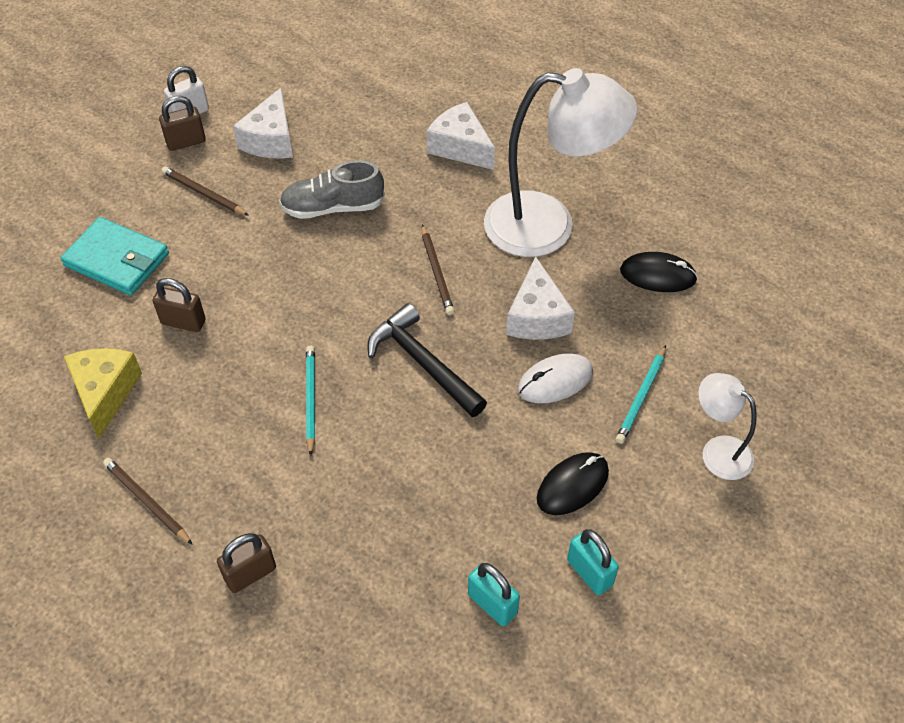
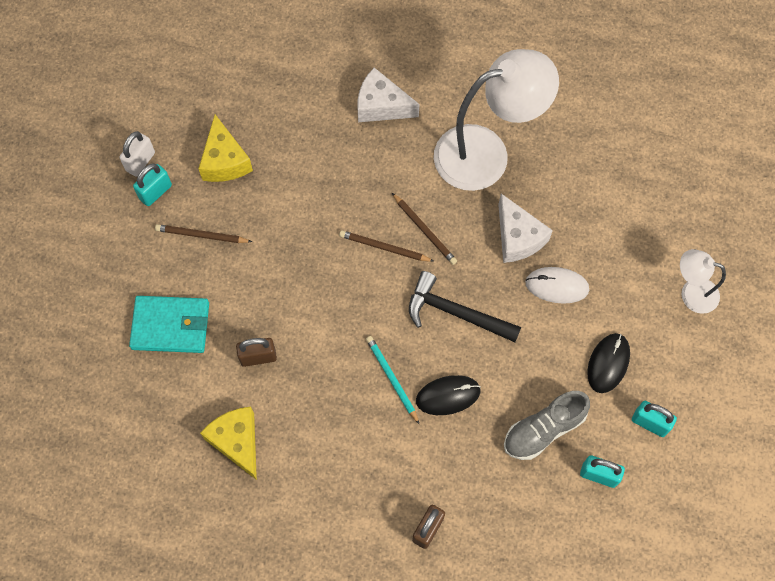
camera: 25 degrees left, 15 degrees up
(147, 502) = (323, 511): brown pencil -> brown pencil (384, 248)
(186, 142) = (155, 192): brown padlock -> turquoise padlock
(271, 140) = (224, 161): white cheese -> yellow cheese
(333, 207) = (312, 205): grey shoe -> grey shoe (543, 429)
(555, 381) = (557, 286): white mouse -> white mouse turned 60 degrees clockwise
(641, 396) = (622, 272): turquoise pencil -> none
(658, 275) = (586, 163): black mouse -> black mouse (448, 395)

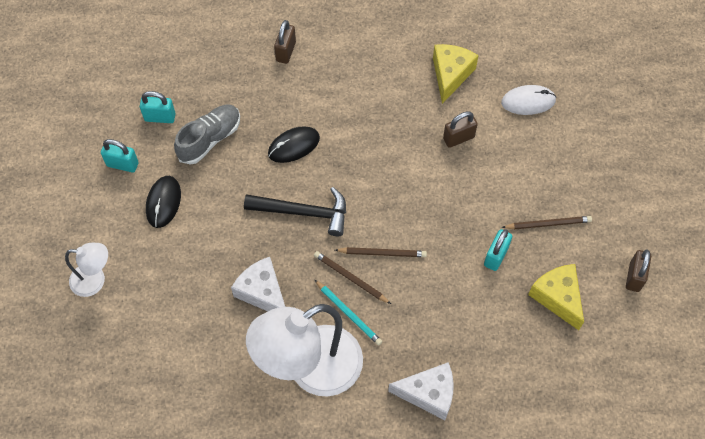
camera: 165 degrees right, 5 degrees down
(140, 162) = (634, 277): white padlock -> brown padlock
(155, 192) = (607, 252): turquoise padlock -> turquoise padlock (496, 256)
(171, 326) = (540, 144): turquoise wallet -> none
(237, 442) = (450, 75): yellow cheese -> yellow cheese turned 120 degrees counterclockwise
(391, 379) = (343, 147): turquoise pencil -> turquoise pencil (348, 313)
(557, 286) = (219, 257): white mouse -> white mouse (528, 101)

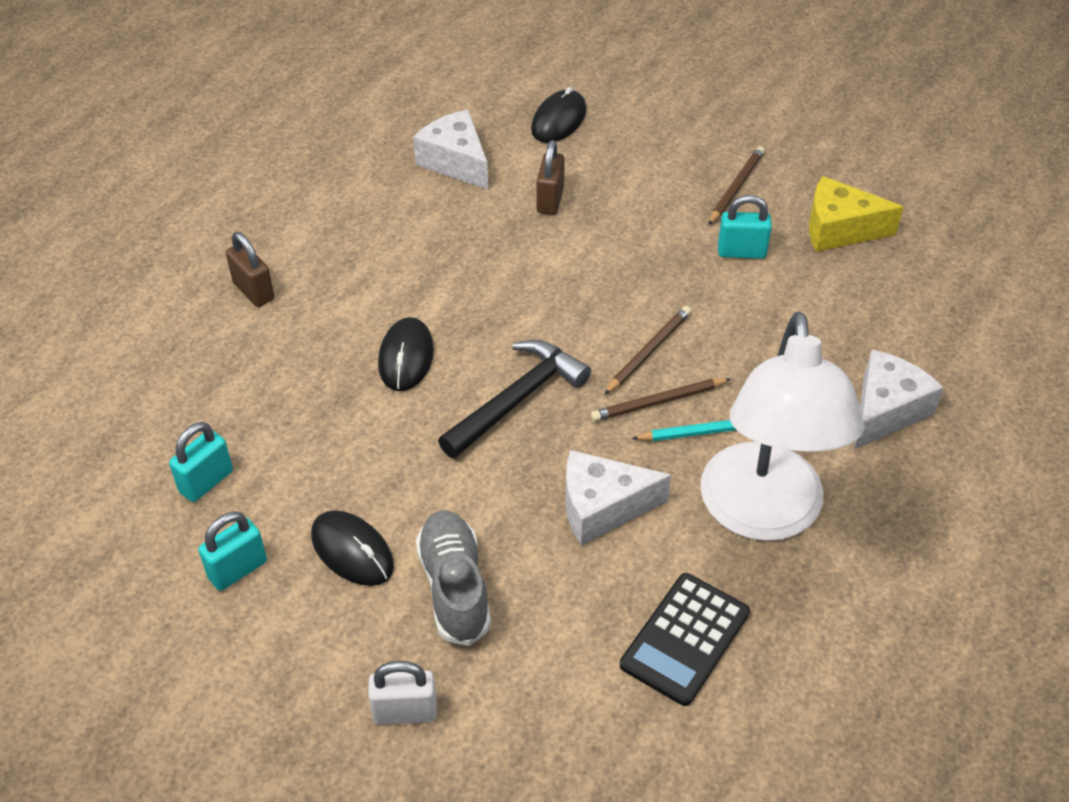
camera: 55 degrees left, 15 degrees down
(95, 281) = (405, 712): white lamp -> white padlock
(210, 139) = (303, 442): grey shoe -> grey shoe (454, 587)
(210, 375) = (685, 639): none -> black calculator
(450, 75) = (456, 162): yellow cheese -> white cheese
(496, 256) = (741, 252): turquoise padlock -> turquoise padlock turned 60 degrees counterclockwise
(528, 101) = (558, 120): white mouse -> black mouse
(634, 277) = (861, 157): brown padlock -> none

